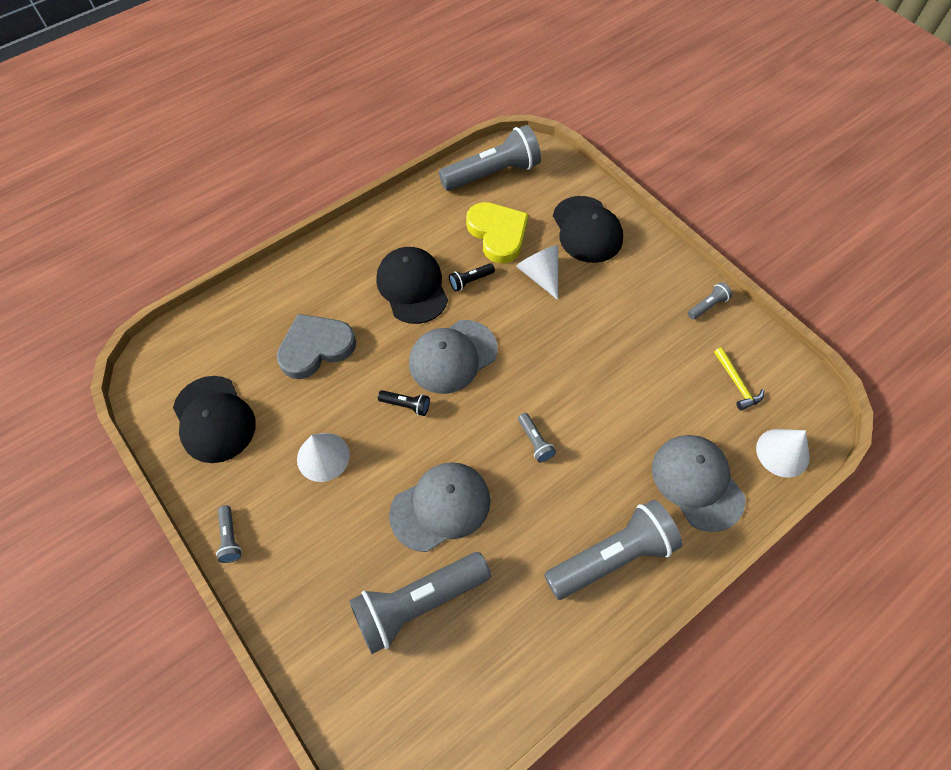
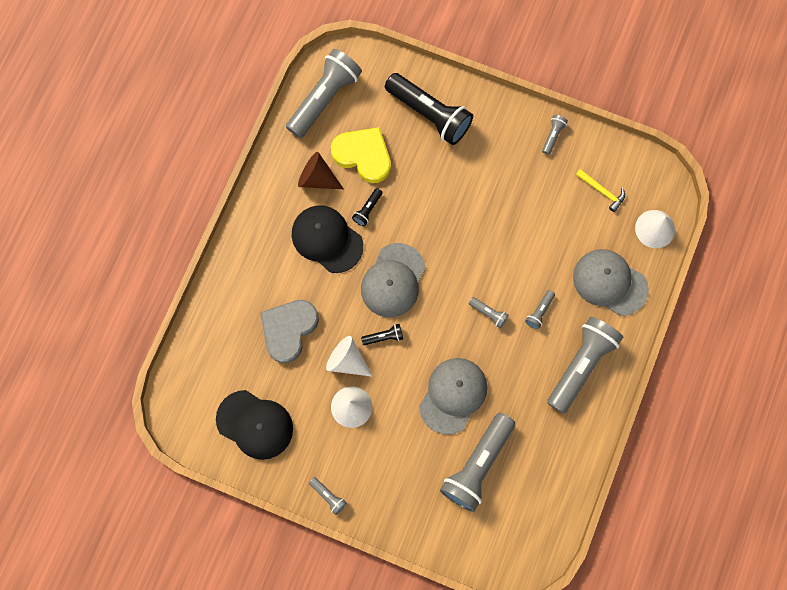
camera: 30 degrees left, 15 degrees up
(440, 232) = (317, 178): none -> brown cone
(540, 275) = (417, 176): white cone -> white cone (347, 360)
(587, 230) = (430, 114): black cap -> black flashlight
(595, 470) = (539, 312): none -> grey flashlight

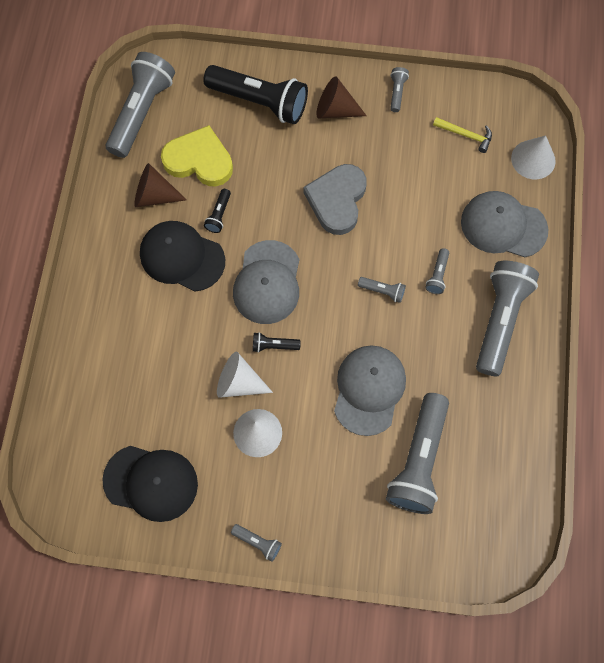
camera: 15 degrees left, 5 degrees down
(288, 330) = (163, 365): grey heart -> grey heart (337, 200)
(384, 337) = (274, 345): black flashlight -> black flashlight turned 150 degrees counterclockwise
(494, 138) = (335, 110): none -> brown cone

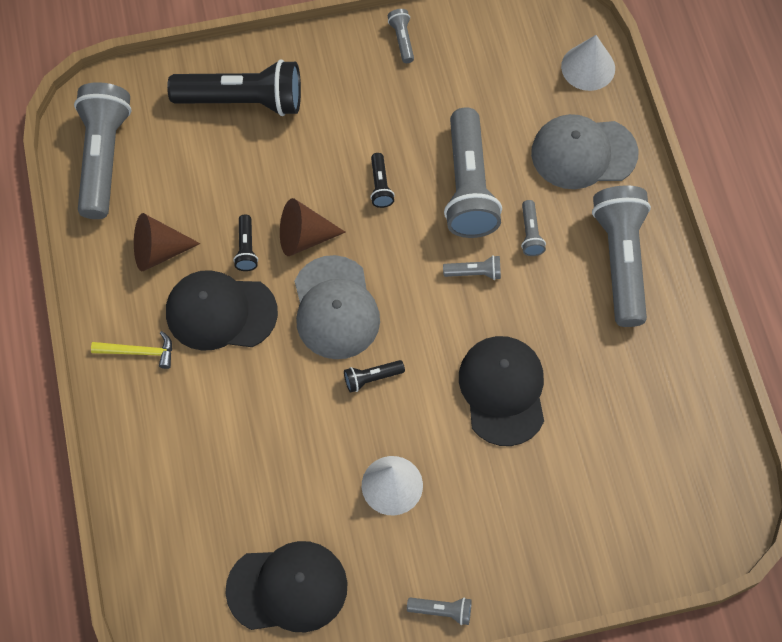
camera: 20 degrees left, 5 degrees down
(199, 160) = (197, 192): yellow heart -> none
(239, 382) = (347, 435): white cone -> none
(335, 110) = (337, 82): brown cone -> brown cone (304, 237)
(337, 200) = (380, 186): grey heart -> black flashlight
(369, 389) = (502, 390): grey cap -> black cap
(419, 460) = (591, 450): grey flashlight -> grey flashlight (468, 186)
(465, 135) = (501, 64): yellow hammer -> yellow hammer (139, 352)

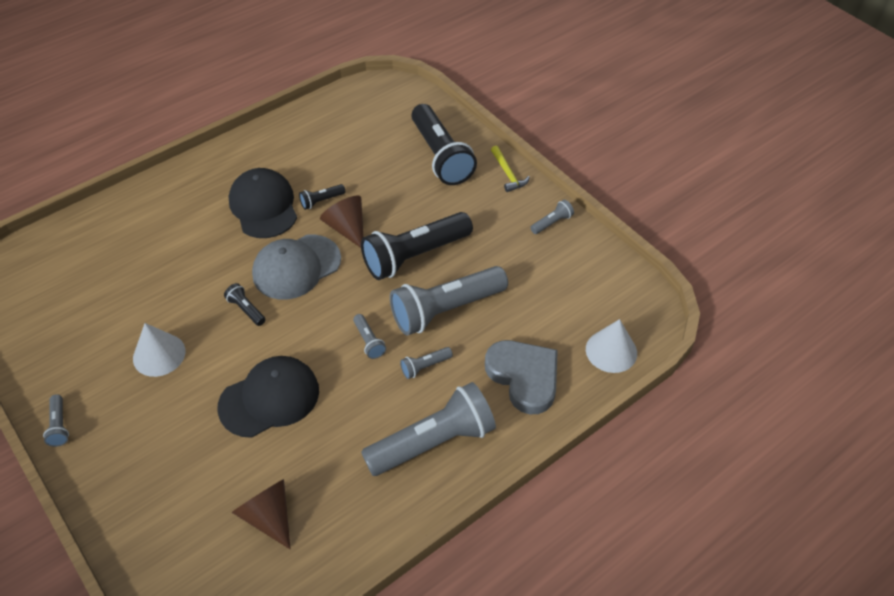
camera: 65 degrees right, 15 degrees down
(103, 157) = (354, 107): grey flashlight -> none
(139, 352) = (214, 177): yellow hammer -> yellow hammer (508, 174)
(159, 251) = (296, 158): brown cone -> brown cone (268, 516)
(288, 588) = (55, 322): black cap -> none
(380, 186) = (414, 256): black flashlight -> black flashlight, size x2.36
(583, 153) = (524, 377): grey cap -> grey heart

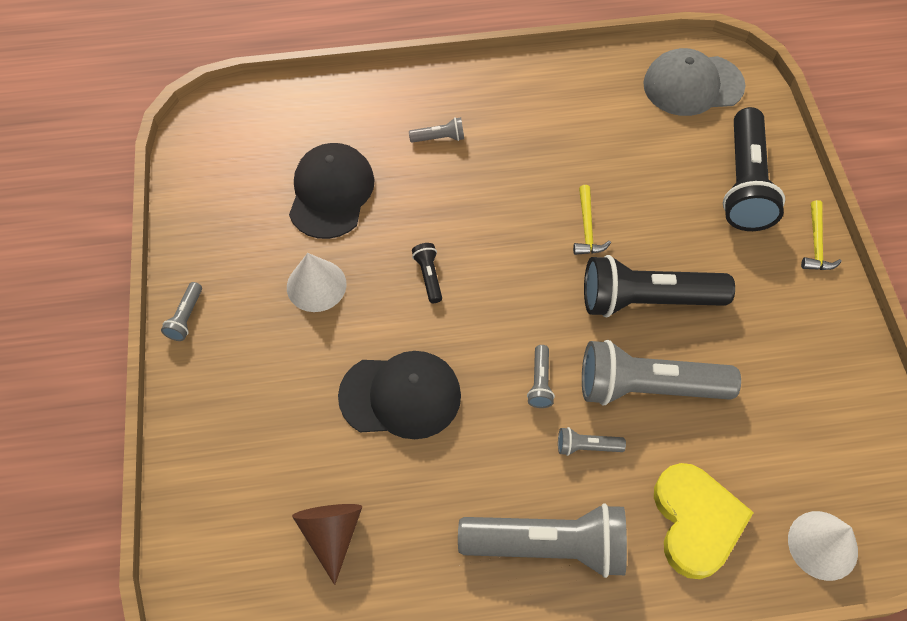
camera: 30 degrees right, 10 degrees up
(263, 206) = (509, 157): black cap -> black cap (331, 192)
(296, 267) = (507, 250): grey cap -> grey cap (692, 85)
(321, 201) = (575, 180): black flashlight -> none
(347, 228) = (587, 228): brown cone -> yellow hammer
(524, 377) = (696, 521): grey heart -> yellow heart
(552, 222) = (838, 336): grey flashlight -> grey flashlight (439, 138)

